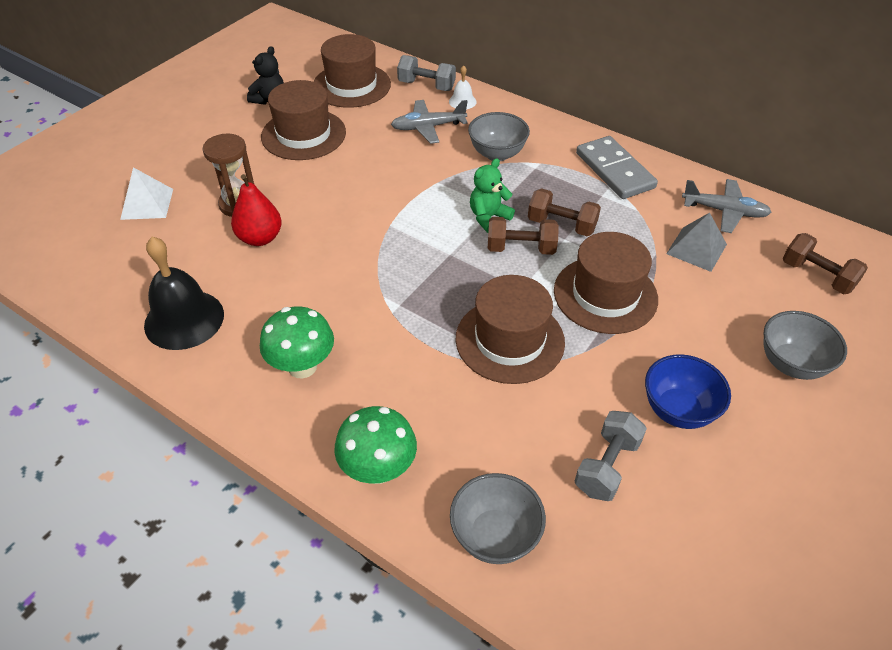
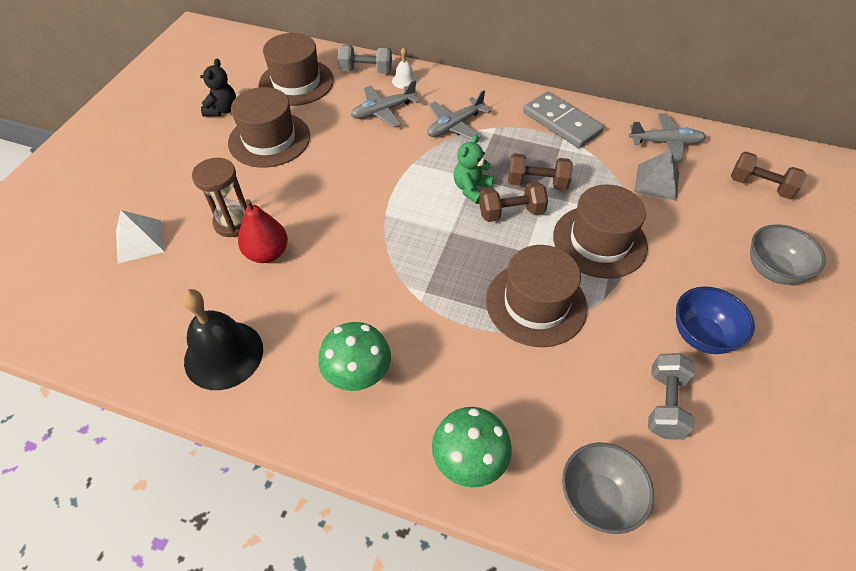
camera: 15 degrees left, 5 degrees up
(497, 154) = (455, 126): grey bowl -> grey plane

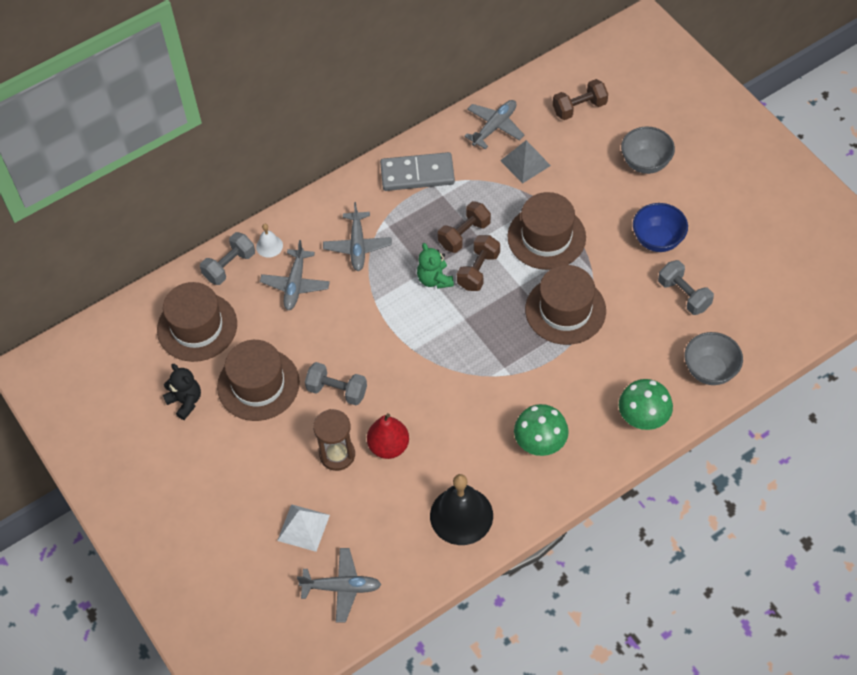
camera: 50 degrees left, 5 degrees up
(85, 303) = (342, 587): none -> grey plane
(300, 188) = (337, 391): none -> grey dumbbell

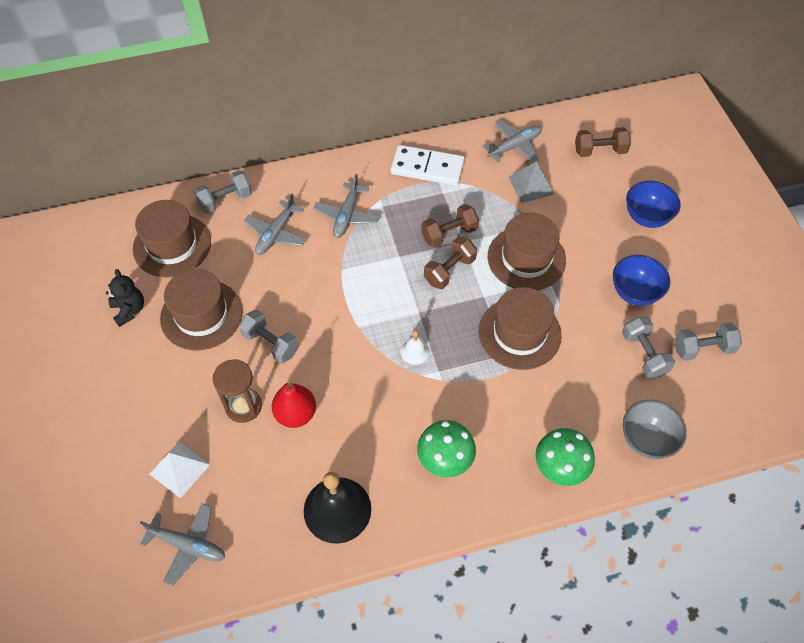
camera: 15 degrees right, 0 degrees up
(269, 246) = (268, 193): white bell -> white bell (415, 351)
(417, 174) = (427, 168): grey domino -> white domino
(435, 279) = (405, 266): green teddy bear -> none
(645, 163) = (646, 217): grey bowl -> blue bowl
(734, 274) = (703, 349): none -> grey dumbbell

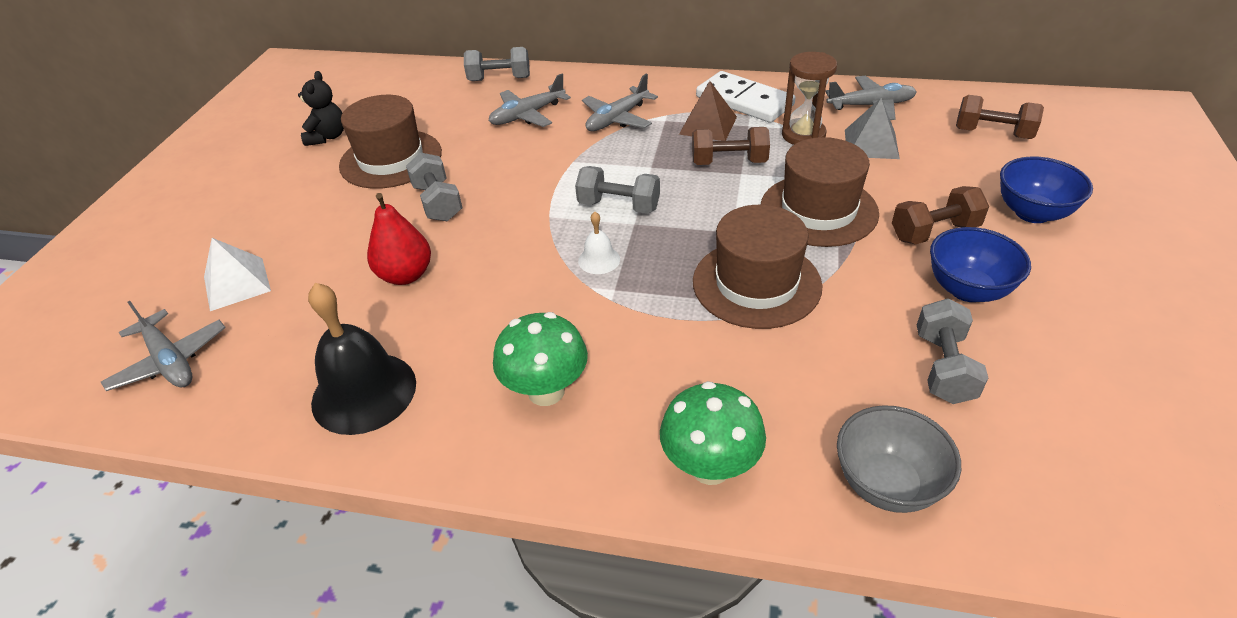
camera: 30 degrees right, 15 degrees down
(172, 245) = (416, 99): brown hat -> none
(243, 406) = (357, 249): brown hourglass -> brown hourglass (803, 135)
(415, 201) = (708, 125): none -> brown pyramid
(449, 270) = (704, 195): brown dumbbell -> brown dumbbell (934, 232)
(703, 349) = (1058, 393): grey dumbbell -> grey dumbbell (619, 206)

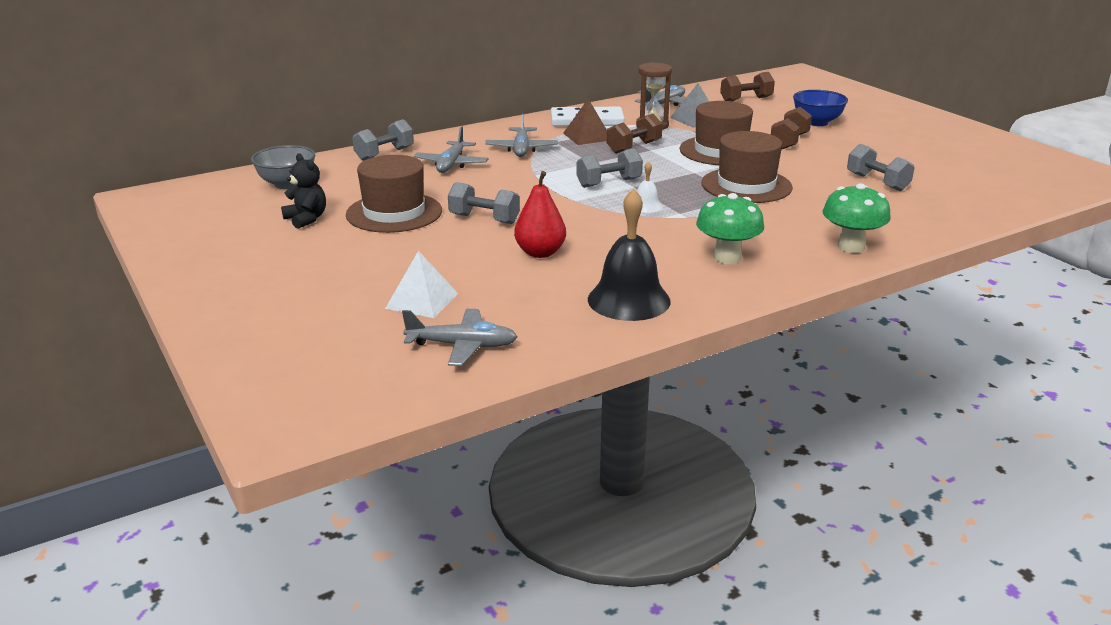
camera: 45 degrees left, 15 degrees down
(886, 484) = (922, 222): grey bowl -> grey bowl (287, 184)
(967, 289) = (839, 155): blue bowl -> none

